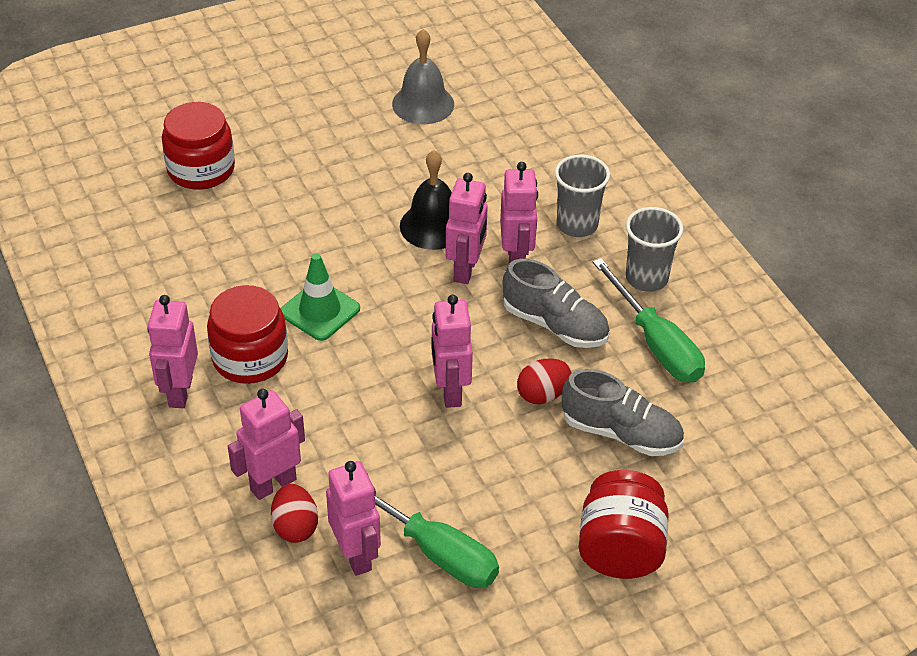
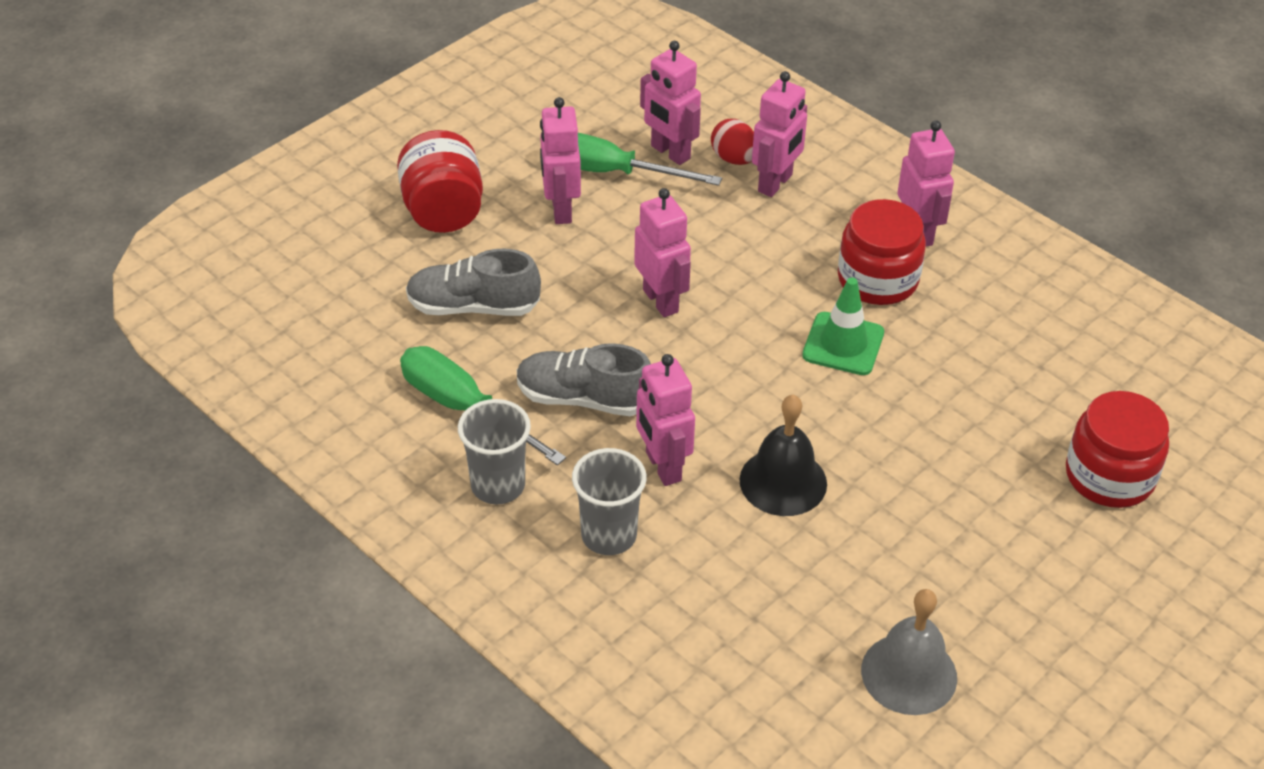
camera: 160 degrees right, 0 degrees up
(466, 270) = (714, 435): pink robot -> pink robot (561, 210)
(543, 395) = (566, 322): red egg -> none

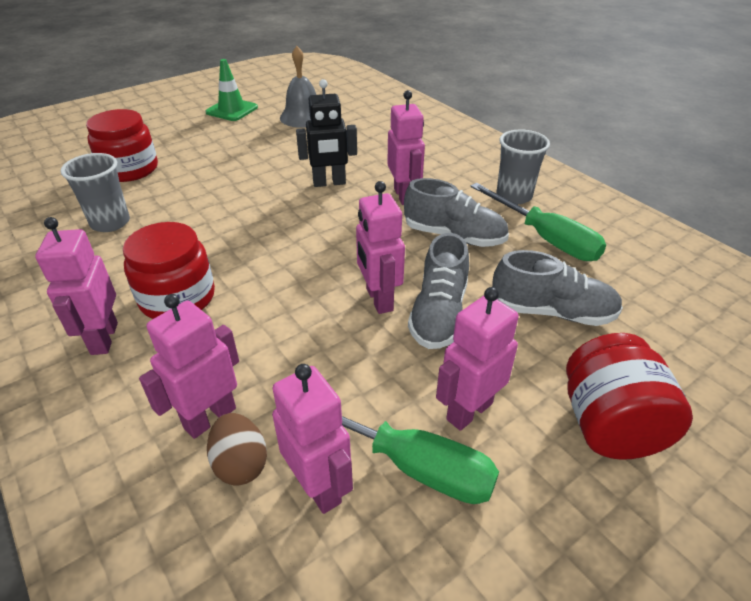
camera: 170 degrees left, 5 degrees down
(561, 210) = (469, 411): pink robot -> pink robot turned 135 degrees counterclockwise
(594, 292) = (439, 313): none -> grey shoe
(609, 535) = (443, 170): grey cup -> grey cup (110, 223)
(734, 159) = (240, 464): red egg -> brown egg
(783, 481) = (329, 183): black bell -> black robot
(843, 344) = (242, 252): green traffic cone -> green traffic cone (232, 110)

